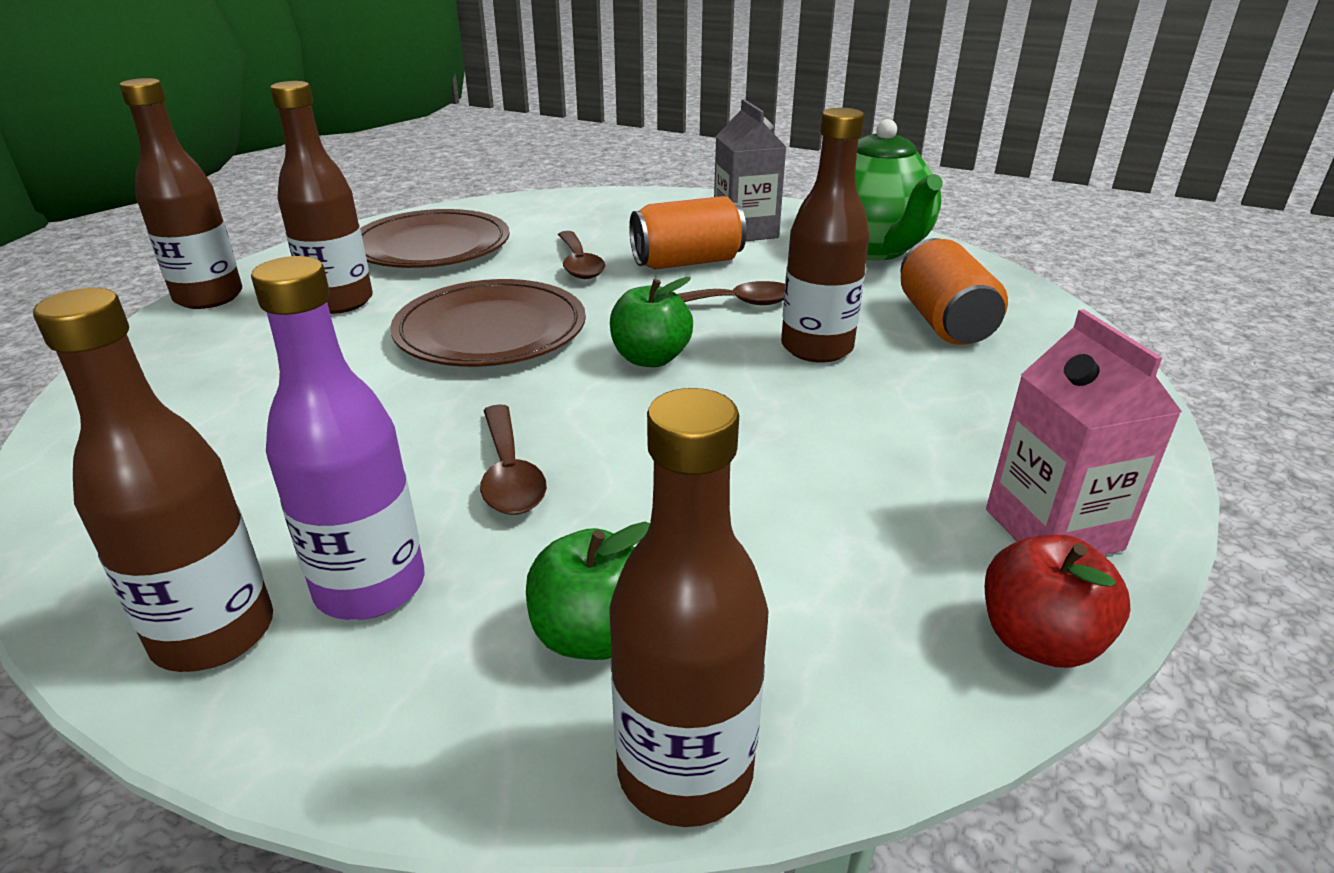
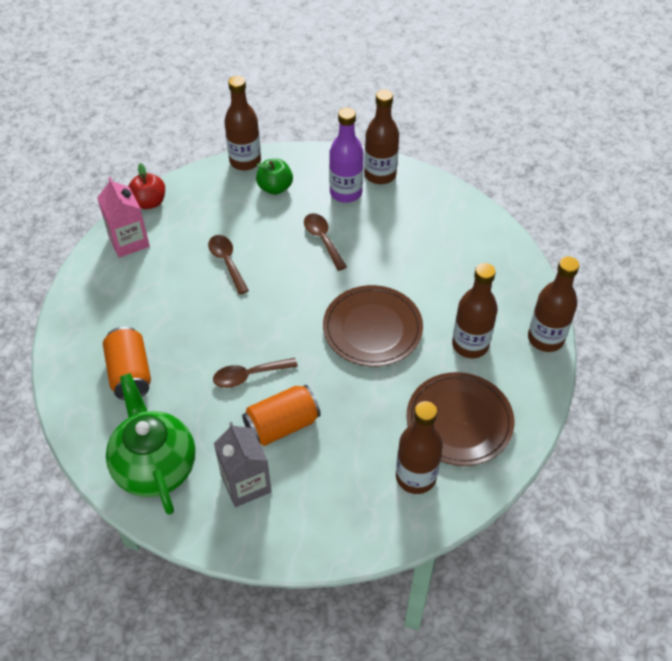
camera: 170 degrees right, 20 degrees up
(579, 264) = (351, 412): brown spoon -> brown spoon (227, 262)
(650, 358) = (285, 317): green apple -> none
(816, 348) = (202, 338): brown bottle -> brown bottle (415, 477)

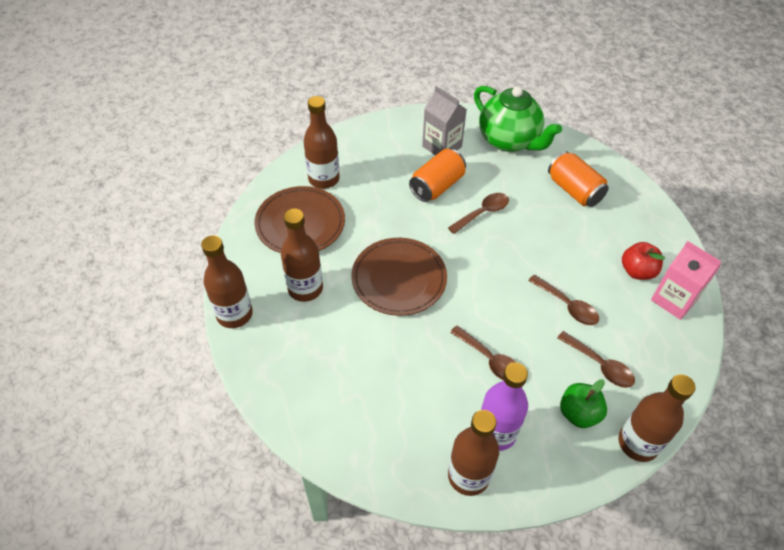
camera: 160 degrees right, 0 degrees up
(149, 202) = (693, 350): red apple -> red apple (637, 271)
(234, 212) = (600, 365): none -> brown spoon

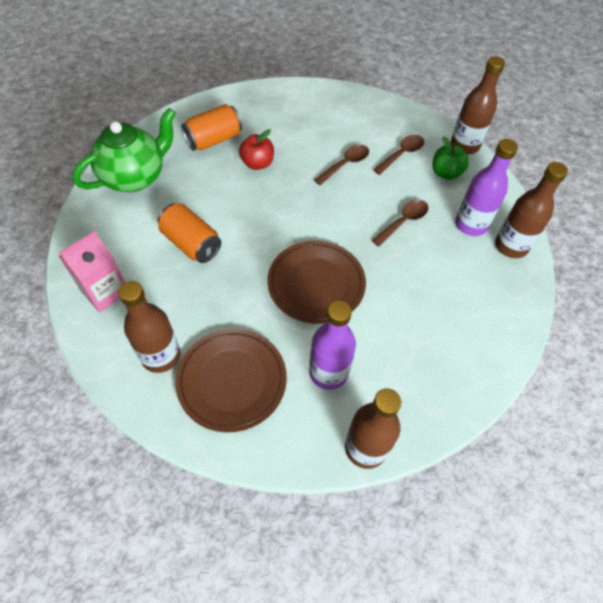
camera: 90 degrees left, 5 degrees up
(305, 288) = (328, 372): brown bottle -> purple bottle
(442, 146) = (130, 234): grey carton -> none
(482, 213) = (234, 209): brown spoon -> none
(637, 271) = (310, 117): red apple -> red apple (257, 163)
(674, 300) = (338, 102): pink carton -> pink carton (105, 291)

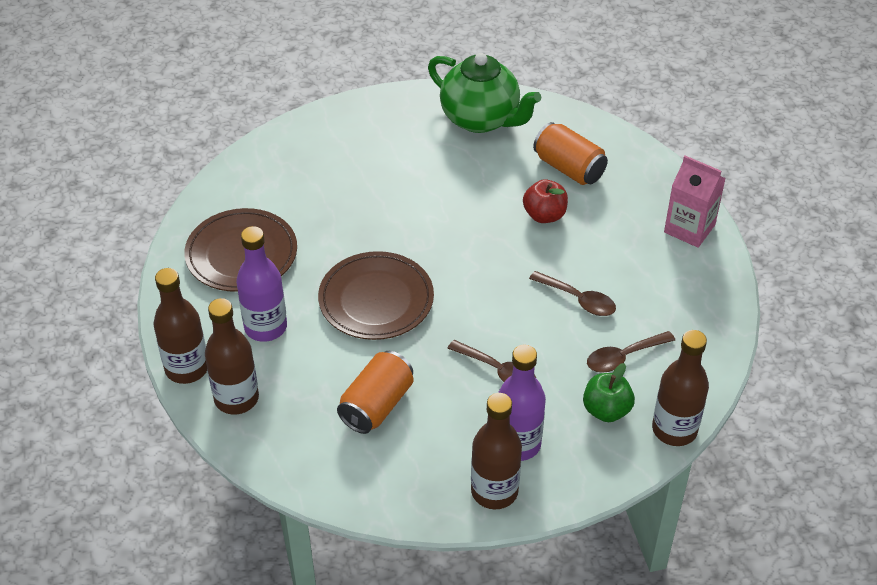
camera: 80 degrees right, 10 degrees down
(105, 291) = (322, 139): pink carton -> pink carton (689, 228)
(161, 356) = (258, 197): brown bottle -> brown bottle (236, 398)
(191, 243) = (401, 186): orange can -> orange can (376, 405)
(402, 154) = (623, 357): brown spoon -> brown spoon turned 120 degrees clockwise

